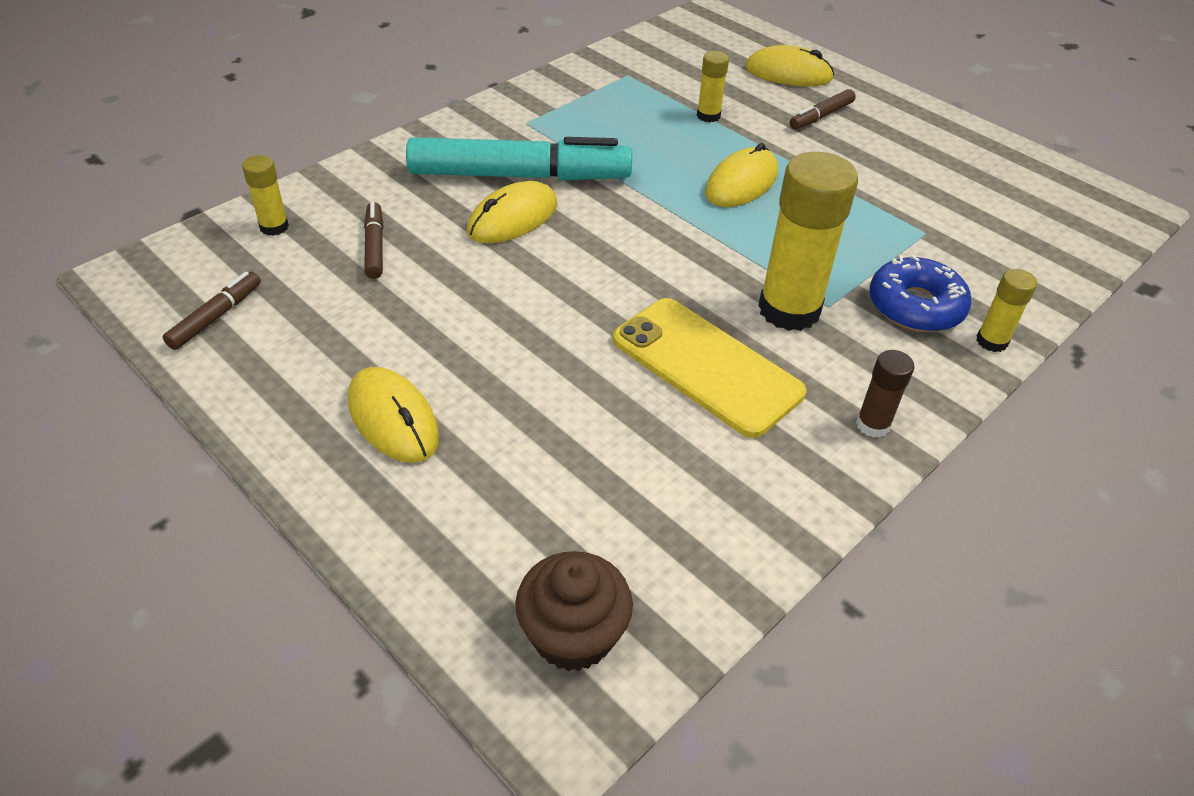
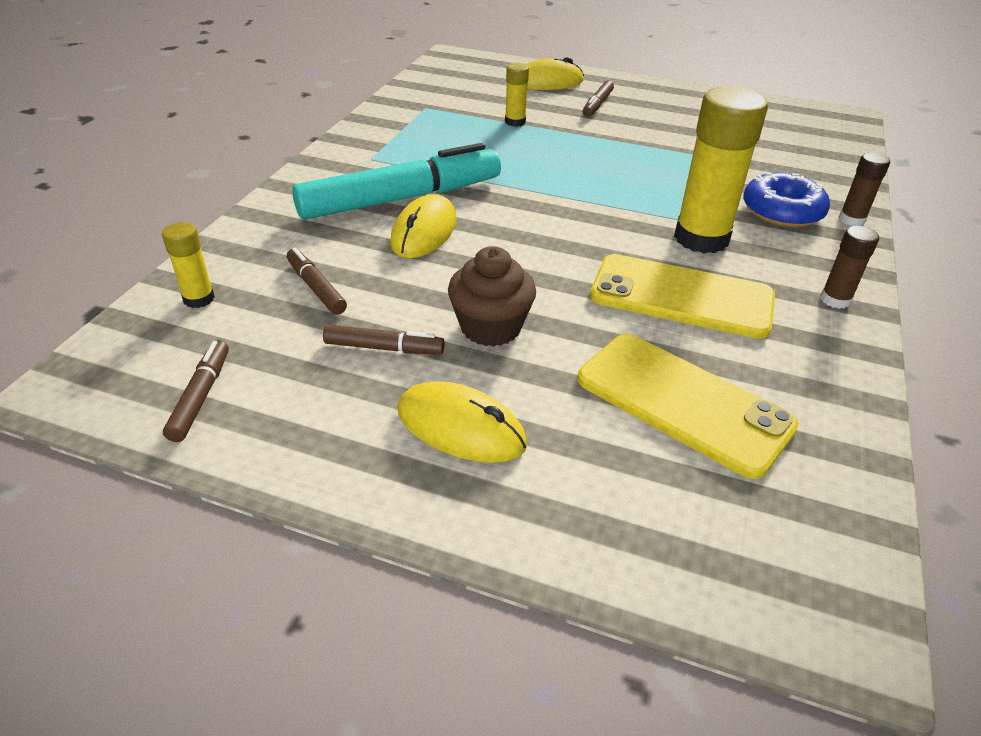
camera: 25 degrees left, 5 degrees down
(387, 323) = (384, 348): none -> brown marker
(573, 635) = (783, 551): brown cupcake -> brown cupcake (490, 327)
(608, 470) = (683, 402): none -> yellow phone
(741, 183) = (583, 161): yellow mouse -> none
(991, 341) = (851, 219): yellow glue stick -> brown glue stick

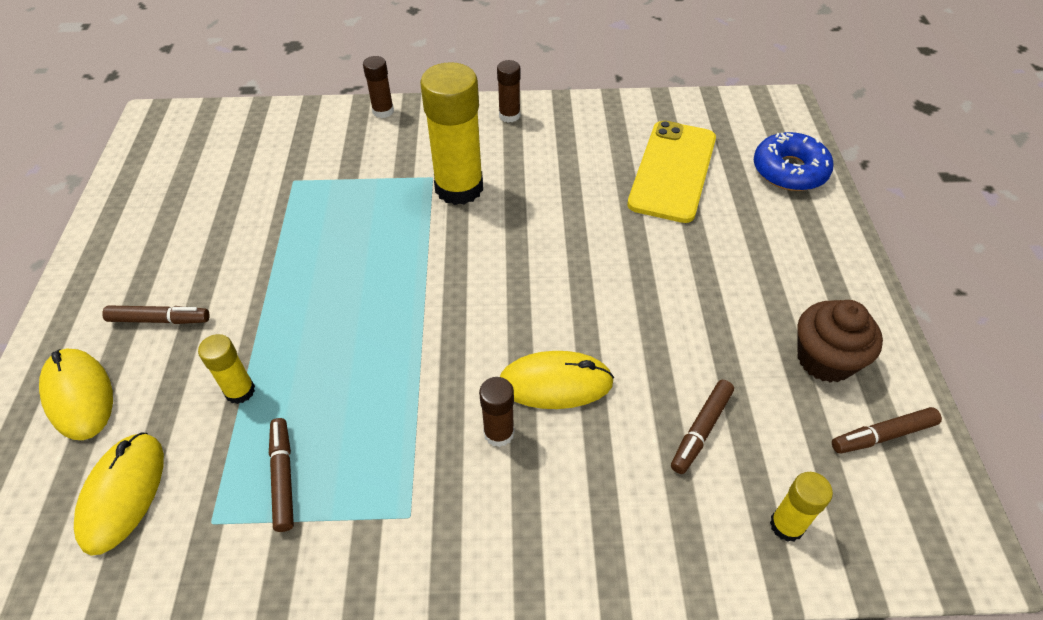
camera: 110 degrees left, 10 degrees up
(384, 348) = (739, 340): brown marker -> brown marker (283, 477)
(401, 199) = (499, 433): turquoise marker -> brown glue stick
(460, 428) = (779, 266): yellow mouse -> yellow mouse (123, 493)
(490, 327) = (666, 284): brown cupcake -> brown cupcake (825, 359)
(681, 297) = (554, 187): yellow phone -> none
(782, 211) = (386, 147): blue donut -> blue donut (789, 171)

